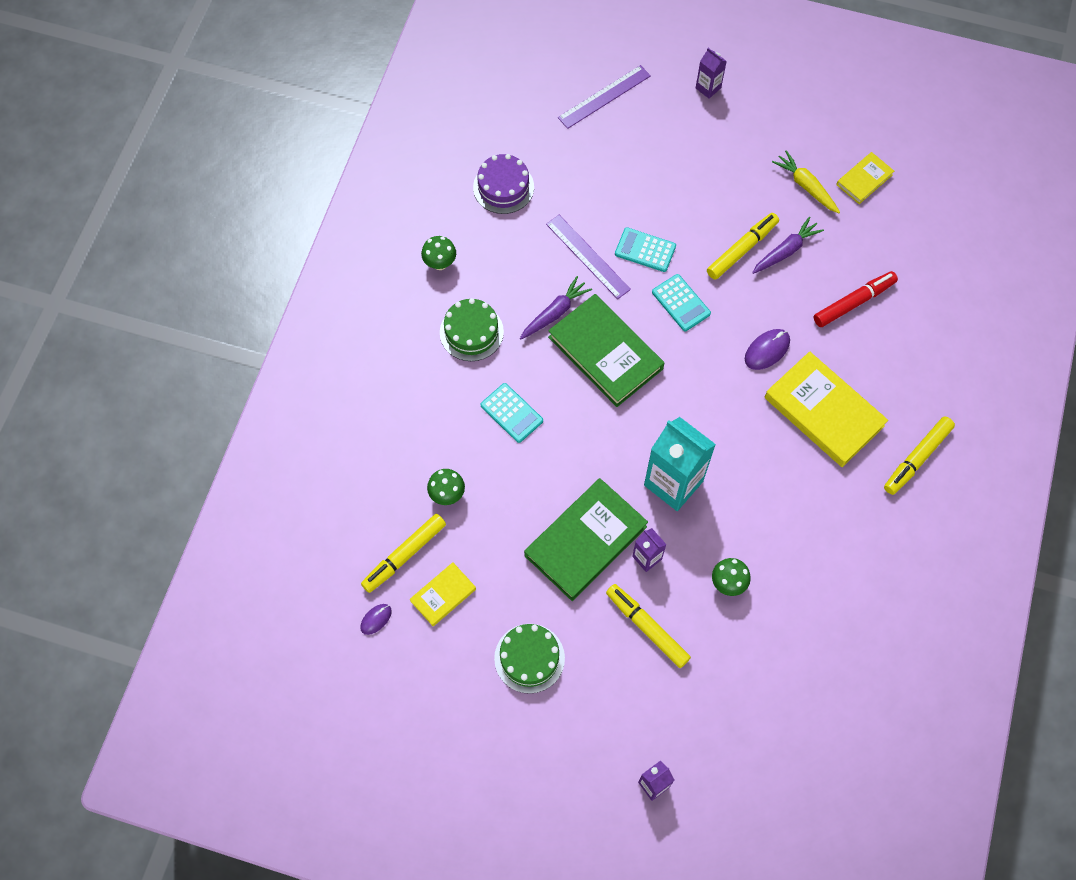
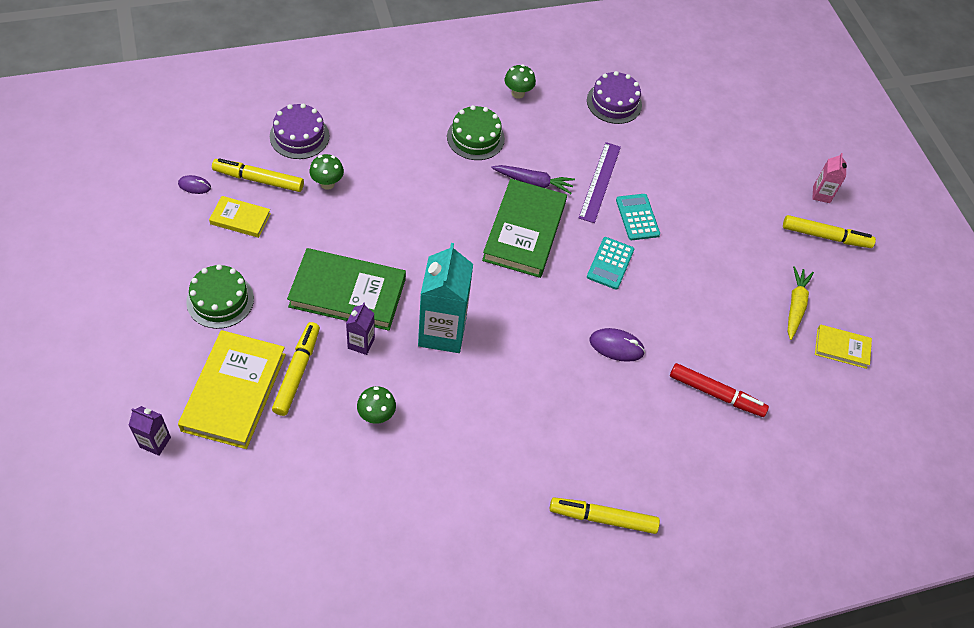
camera: 50 degrees right, 10 degrees down
(371, 490) = (299, 136): none -> purple cake
(511, 413) = (425, 193): turquoise calculator -> none
(604, 97) = (748, 130): purple ruler -> none
(708, 88) = (821, 194): purple carton -> pink carton
(742, 249) = (695, 285): yellow marker -> yellow marker (825, 236)
(786, 251) = (721, 318): purple carrot -> none
(824, 412) = (591, 418): yellow book -> yellow book (234, 392)

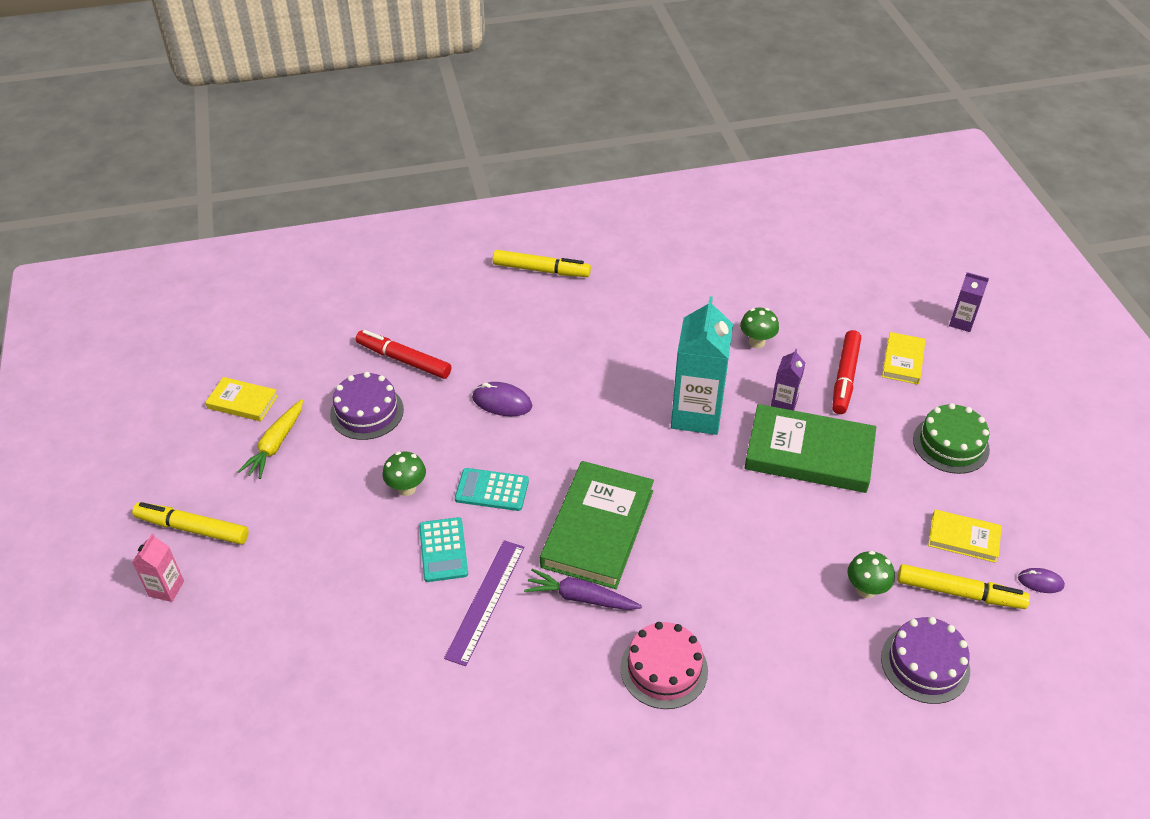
camera: 170 degrees left, 10 degrees down
(234, 392) = (903, 361): yellow book -> yellow book, size x0.52
(297, 372) = (845, 377): yellow marker -> red marker
(475, 137) = (664, 669): green cake -> pink cake
(518, 93) = (595, 757): green mushroom -> green mushroom (406, 488)
(610, 263) = (492, 490): turquoise calculator -> turquoise calculator turned 105 degrees counterclockwise
(614, 102) = (436, 743): purple cake -> purple cake (367, 412)

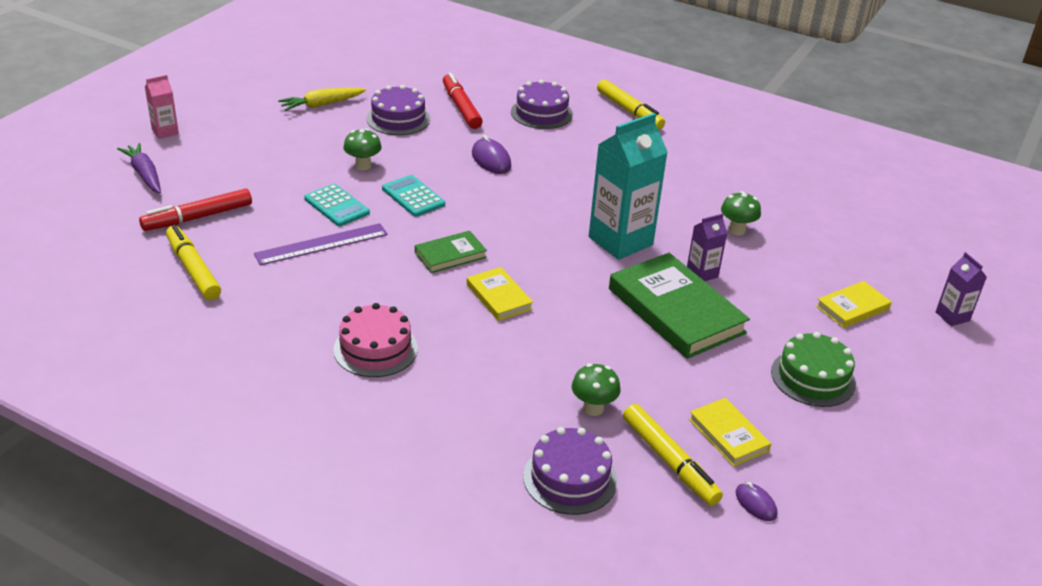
camera: 40 degrees right, 10 degrees down
(192, 529) = (219, 115): yellow marker -> yellow marker (193, 269)
(242, 402) = (335, 76): yellow book -> yellow book (499, 297)
(443, 550) = (337, 206): turquoise calculator -> turquoise calculator turned 75 degrees counterclockwise
(477, 320) = (541, 113): none -> purple cake
(581, 597) = (382, 280): purple carrot -> purple carrot (144, 174)
(598, 528) = (450, 255): green book -> green book, size x0.52
(845, 377) = (781, 288): red marker -> red marker (198, 217)

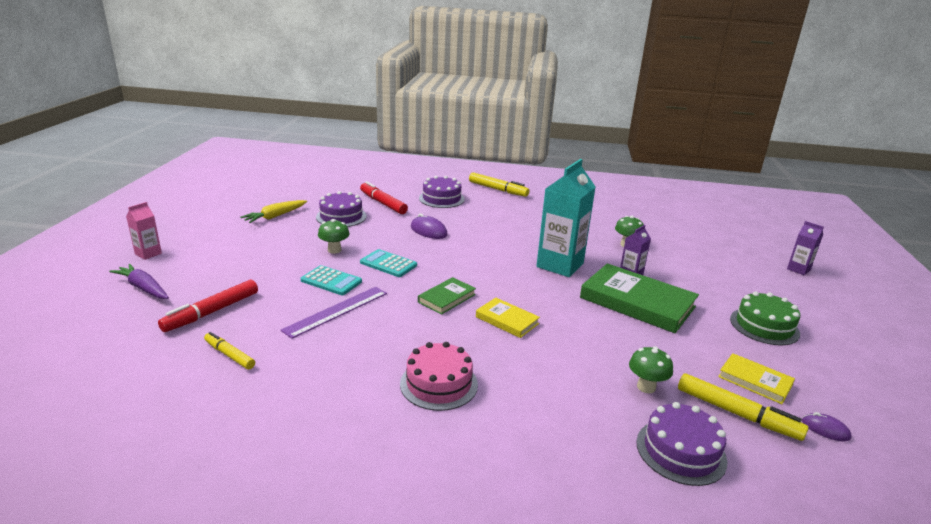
camera: 20 degrees left, 10 degrees down
(193, 269) = (229, 355): yellow marker -> yellow marker, size x0.64
(852, 307) = (740, 276): yellow book -> none

